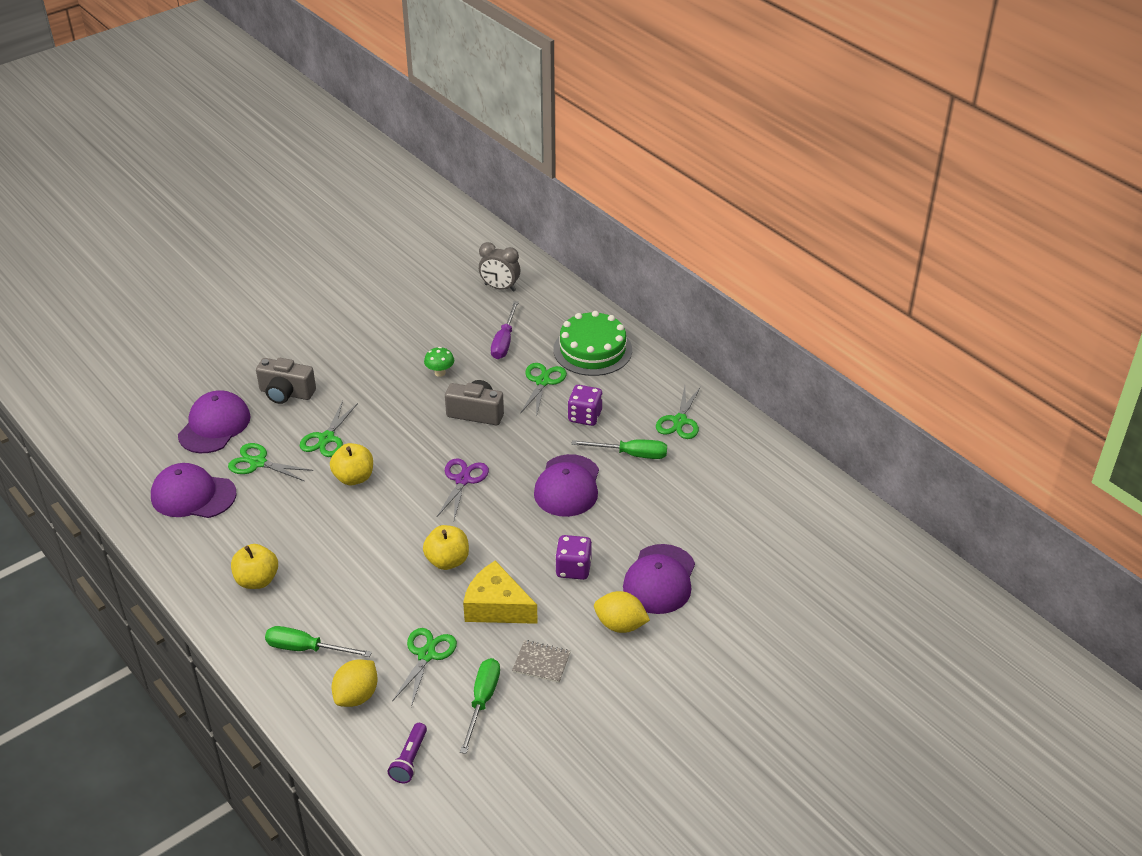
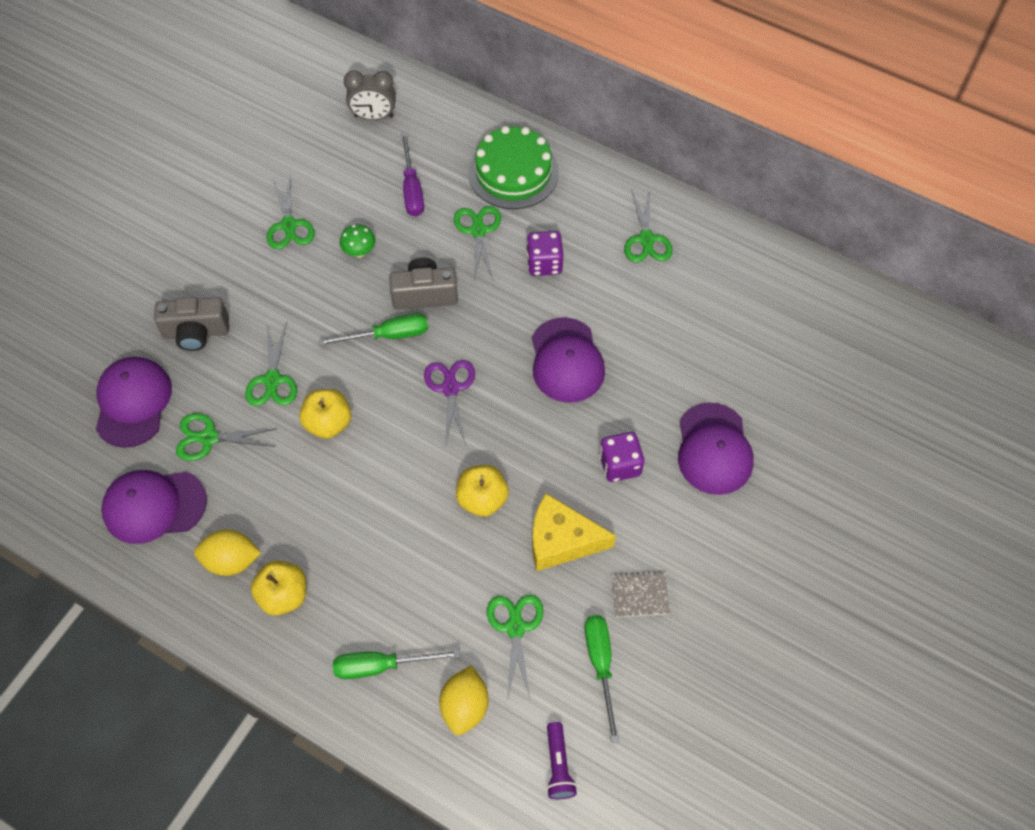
camera: 20 degrees left, 20 degrees up
(395, 342) = (289, 225): none -> green scissors
(620, 625) = (699, 520): yellow lemon -> yellow lemon (231, 560)
(631, 454) = (615, 298): green screwdriver -> green screwdriver (388, 335)

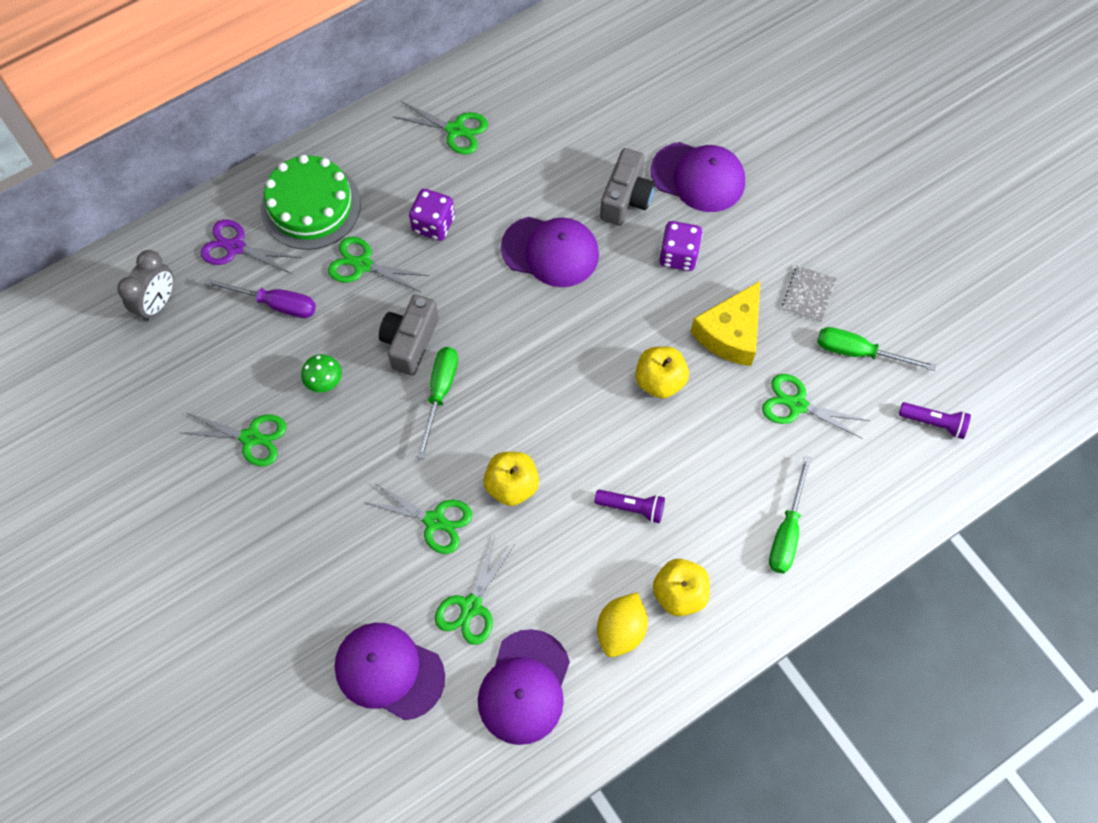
camera: 65 degrees left, 5 degrees up
(196, 332) = (335, 577): grey camera -> grey camera (626, 199)
(348, 525) = (632, 508): none -> purple flashlight
(450, 388) = (529, 361): purple scissors -> purple scissors (235, 247)
(465, 706) = (852, 476): yellow lemon -> none

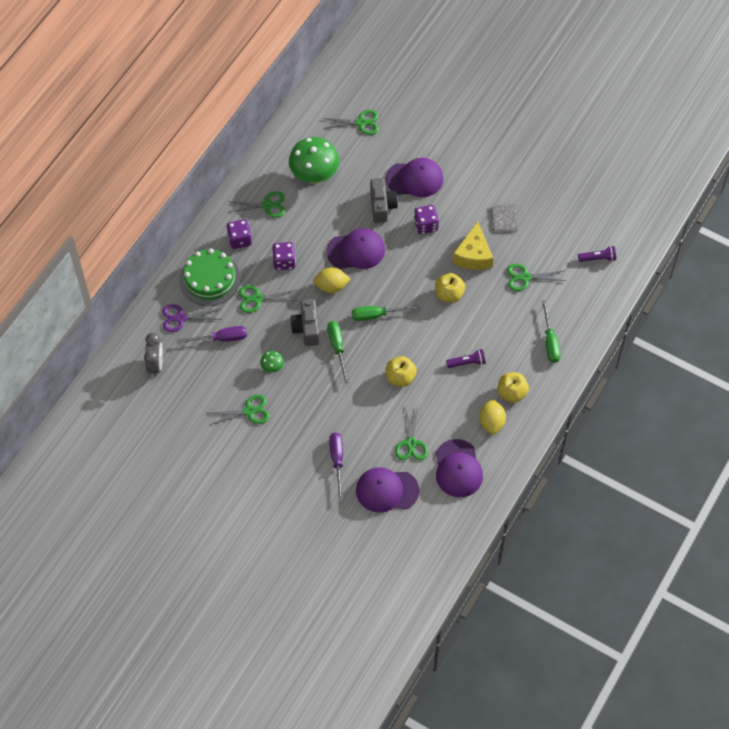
camera: 25 degrees left, 5 degrees down
(338, 582) = (337, 461): none -> purple screwdriver
(387, 165) = (240, 240): none -> purple dice
(434, 521) = (370, 411): green scissors -> green scissors (361, 123)
(483, 292) = (331, 286): none -> yellow lemon
(548, 113) = (314, 176): none -> green mushroom
(859, 352) = (544, 238): green screwdriver -> green screwdriver (377, 315)

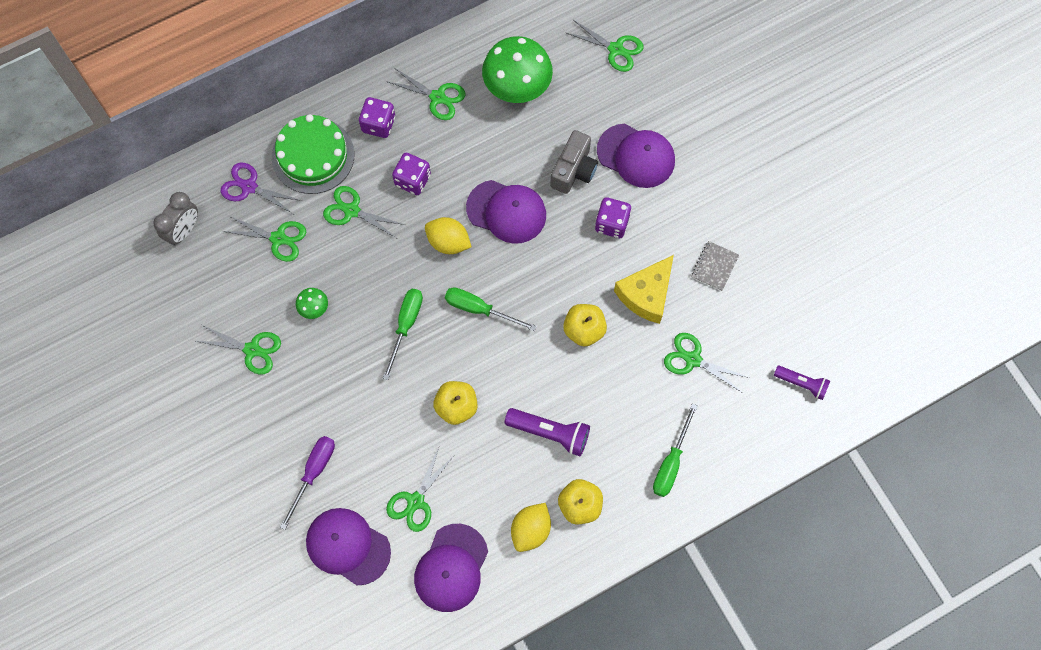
camera: 30 degrees right, 10 degrees up
(221, 338) = (278, 238): purple screwdriver -> green scissors
(306, 328) = (385, 280): grey camera -> none
(467, 362) = (550, 433): purple flashlight -> purple flashlight, size x1.52

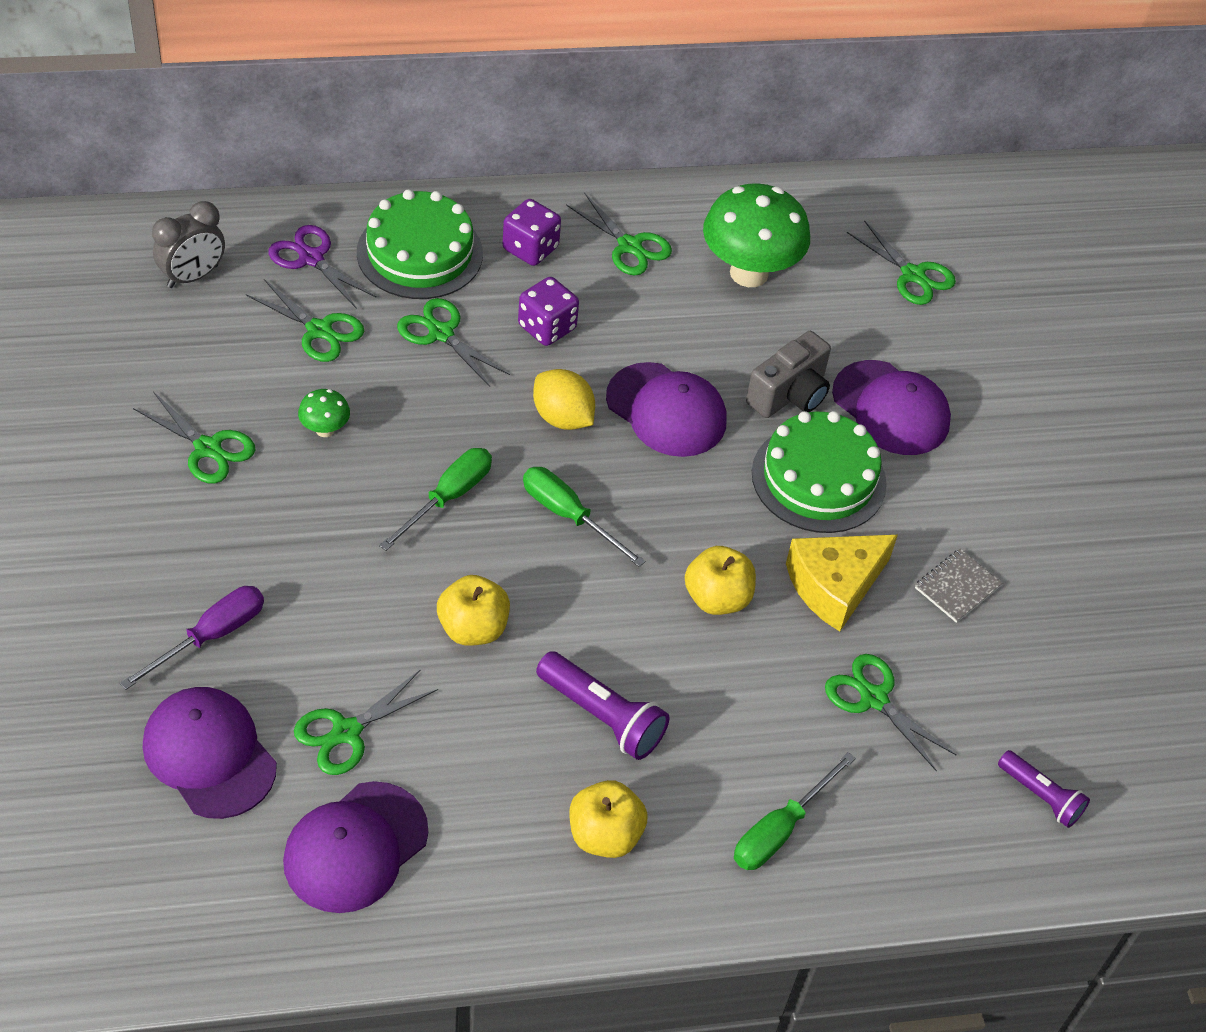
camera: 15 degrees right, 20 degrees down
(530, 530) = (509, 841): yellow lemon -> none
(611, 223) = (818, 478): purple dice -> green cake

